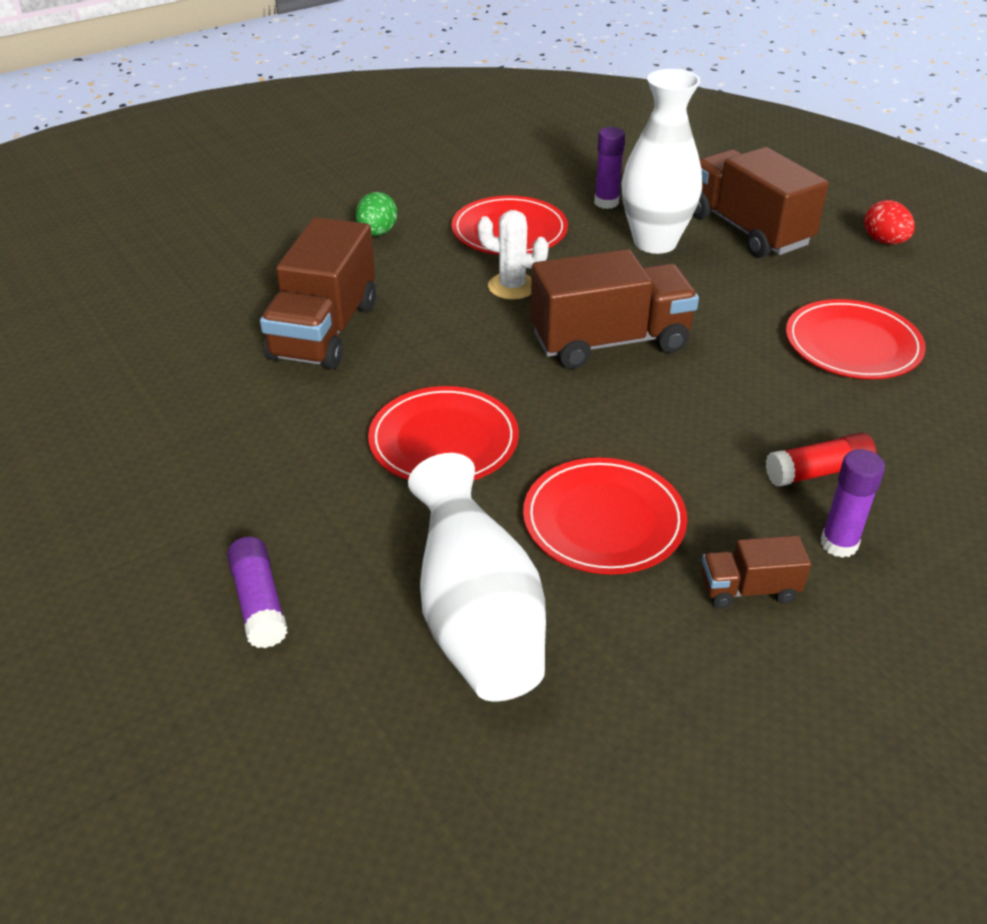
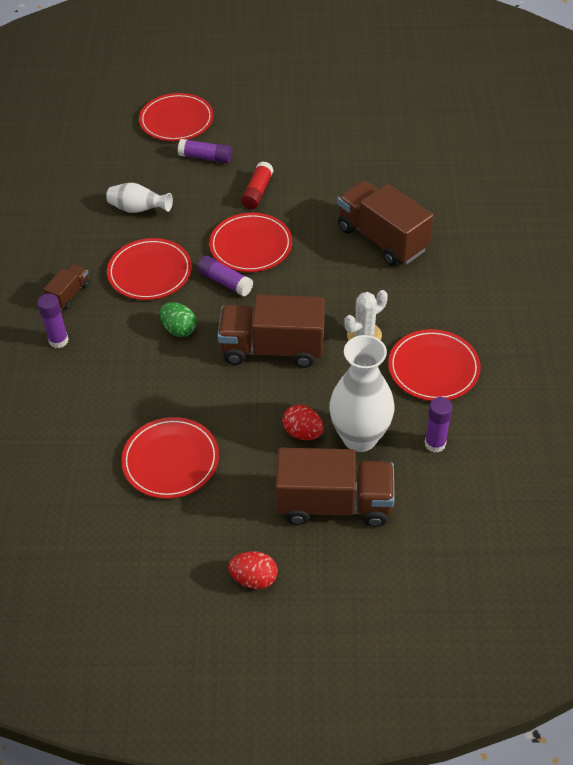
camera: 125 degrees right, 10 degrees up
(156, 719) = (176, 120): none -> red plate
(377, 233) = (479, 302): green egg -> green egg (179, 329)
(477, 620) = (138, 209): white vase -> white vase, size x0.56
(542, 431) = (225, 282): none -> purple glue stick
(610, 341) = (272, 349): brown truck -> brown truck turned 75 degrees clockwise
(696, 276) = (303, 433): none -> red egg
(818, 472) = (101, 366): red glue stick -> red glue stick (257, 192)

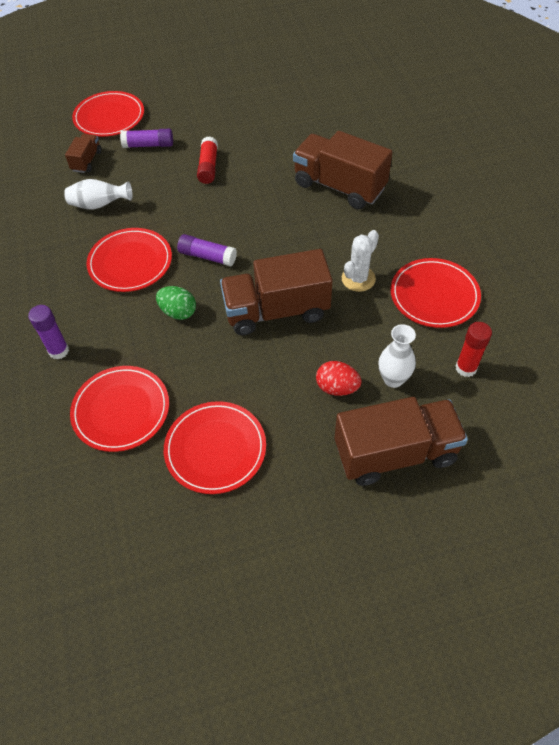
camera: 15 degrees left, 5 degrees up
(69, 294) = (56, 301): brown truck -> brown truck (86, 161)
(251, 245) = (220, 217): red plate -> red plate (121, 410)
(254, 578) = (346, 555): red egg -> none
(359, 437) = (393, 379): white vase -> white vase, size x0.56
(435, 443) = (466, 368): purple glue stick -> red glue stick

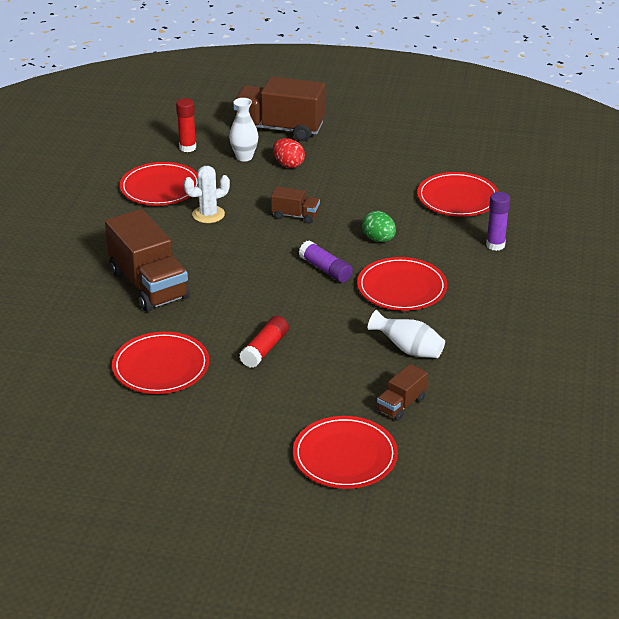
camera: 155 degrees left, 20 degrees down
(148, 145) = (316, 398): purple glue stick -> none
(215, 449) = (399, 162): red plate -> red plate (161, 366)
(276, 311) = (295, 216): brown truck -> brown truck, size x0.48

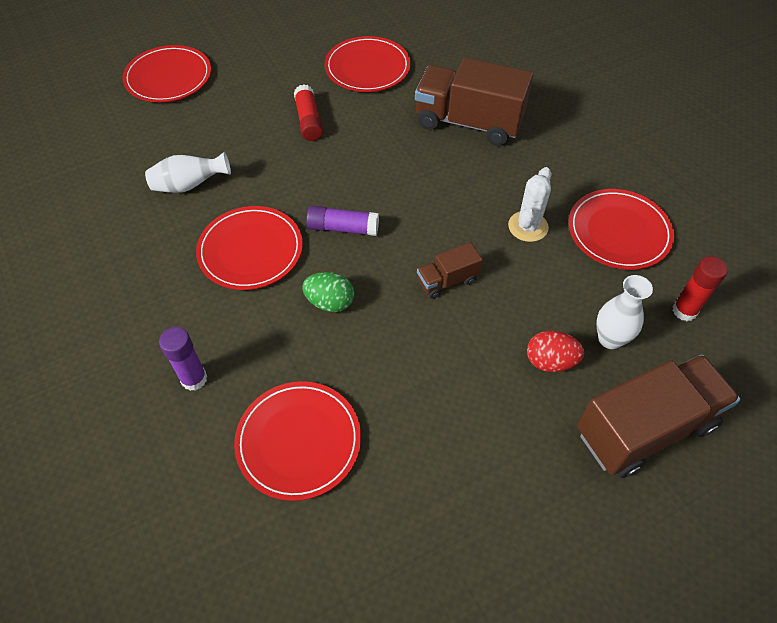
camera: 140 degrees right, 20 degrees up
(401, 405) = (156, 134): brown truck -> none

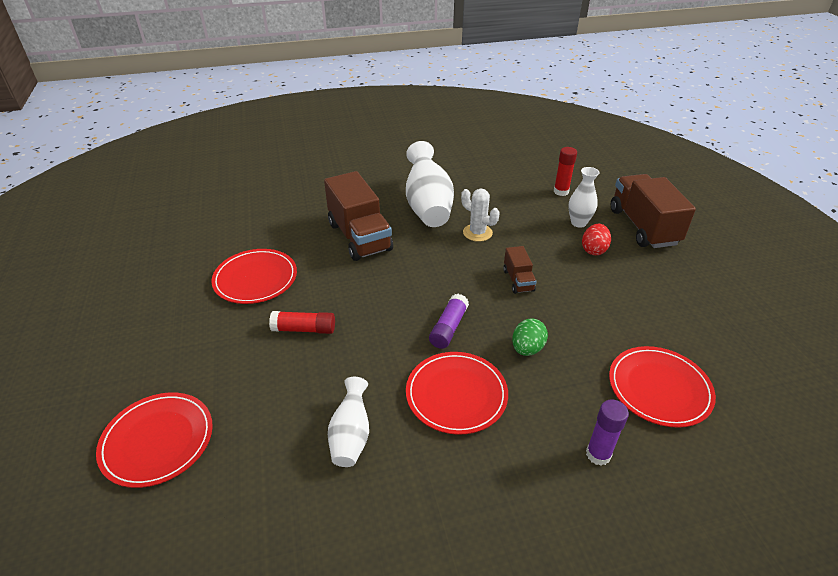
camera: 75 degrees left, 15 degrees down
(468, 123) = (360, 237): brown truck -> brown truck turned 60 degrees counterclockwise
(561, 168) = (428, 206): none -> white vase
(619, 232) = (493, 198): red plate -> none

